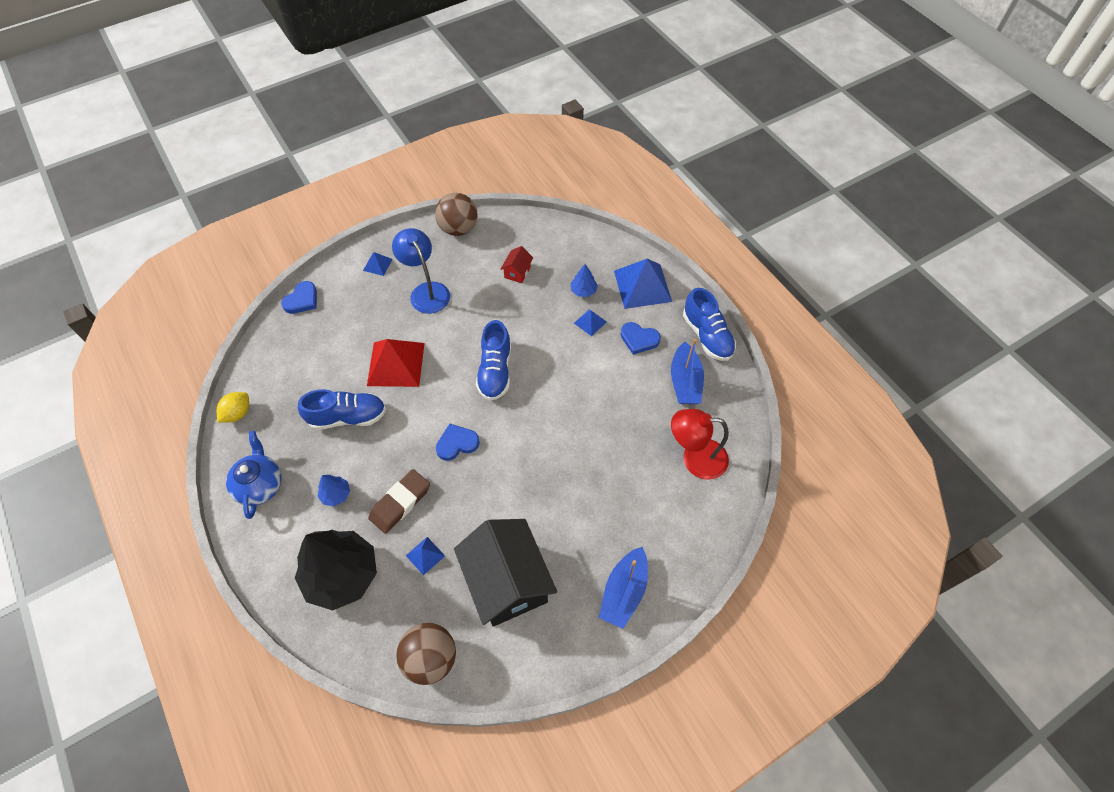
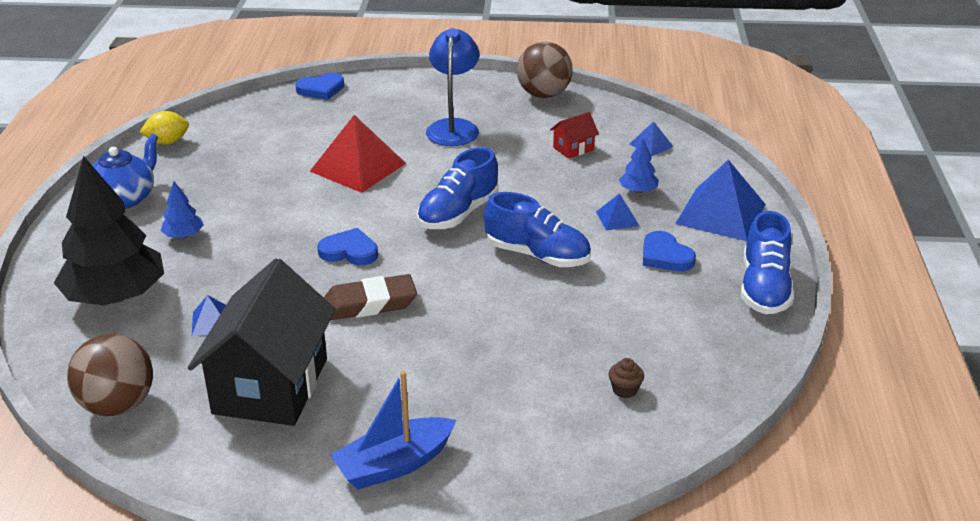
camera: 35 degrees right, 25 degrees down
(347, 417) = (263, 185): blue shoe -> blue shoe (537, 255)
(377, 264) = (425, 91): blue pyramid -> blue pyramid (651, 145)
(400, 503) = (236, 270): brown eraser -> brown eraser (369, 303)
(685, 382) = (687, 316): blue boat -> none
(695, 458) = (625, 390): red lamp -> brown cupcake

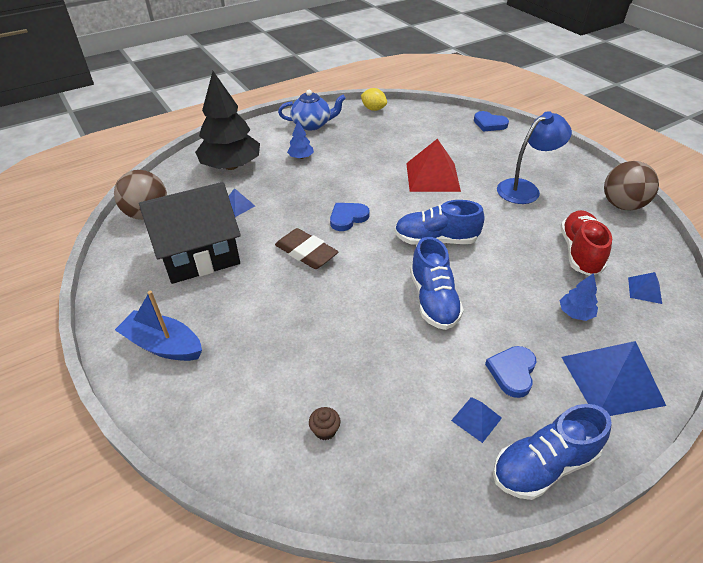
camera: 55 degrees right, 10 degrees up
(349, 251) = (348, 218): blue heart -> blue heart turned 105 degrees counterclockwise
(573, 148) = (579, 252): red house -> red shoe
(617, 218) = (525, 319): blue pyramid -> blue pyramid (476, 419)

